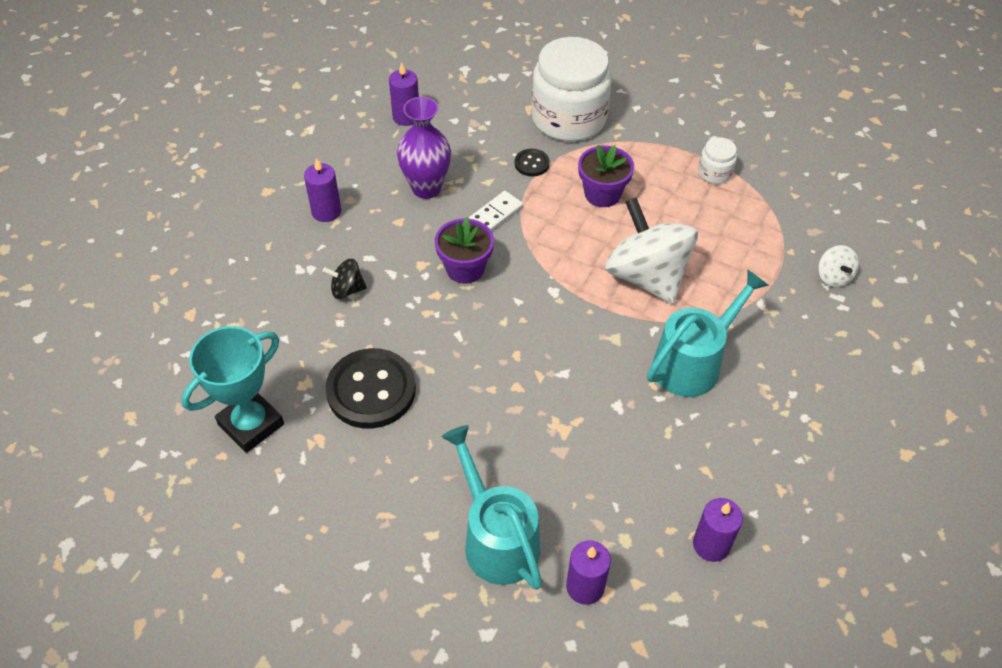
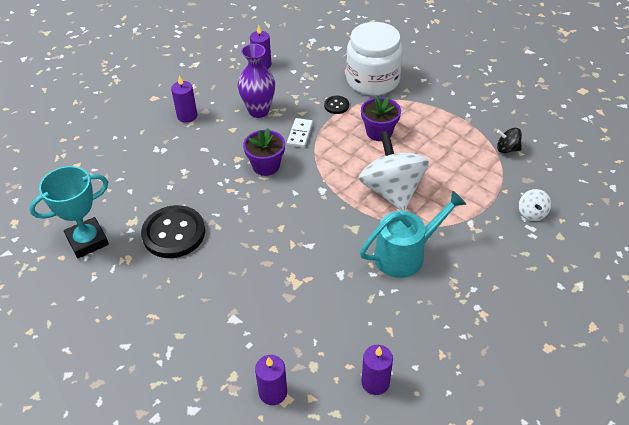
camera: 15 degrees right, 5 degrees down
(347, 289) = (182, 166): black spinning top -> black spinning top (507, 149)
(496, 214) = (300, 134): white domino -> white domino turned 45 degrees counterclockwise
(496, 538) = (222, 346): turquoise watering can -> none
(714, 173) = (465, 130): white jar -> none

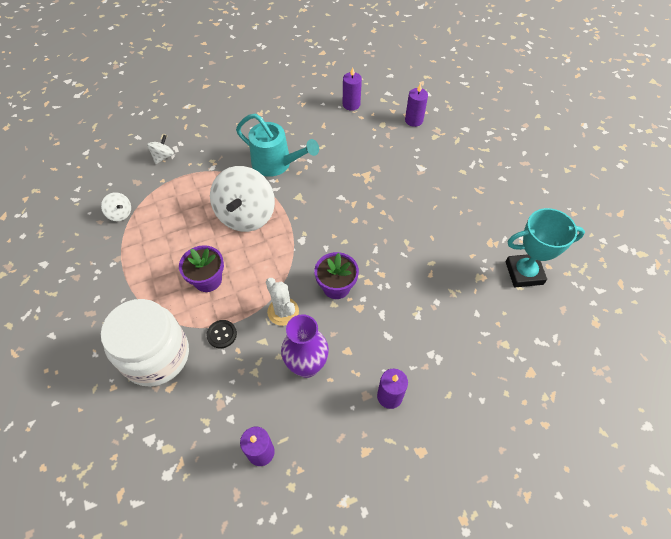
camera: 155 degrees left, 10 degrees up
(174, 233) = (446, 250): black button -> none
(300, 134) = (283, 311): white domino -> white cactus
(406, 254) = (276, 164): turquoise watering can -> turquoise watering can turned 150 degrees counterclockwise
(507, 149) = (120, 214): black spinning top -> white spinning top

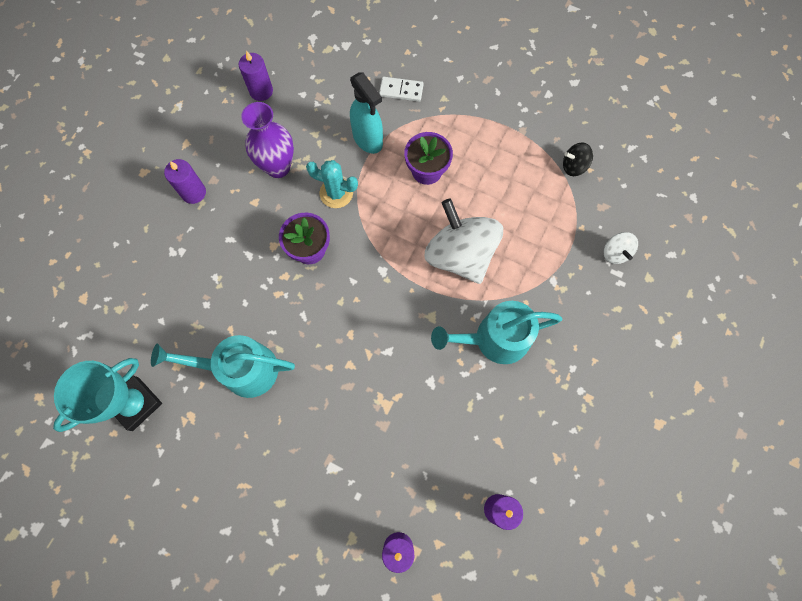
camera: 140 degrees right, 15 degrees up
(120, 214) = (574, 166): white spinning top -> black spinning top
(156, 355) = (401, 90): white jar -> white domino
(222, 334) = (368, 140): black button -> turquoise spray bottle
(283, 311) = (336, 193): white cactus -> turquoise cactus
(439, 246) = (241, 369): none -> turquoise watering can

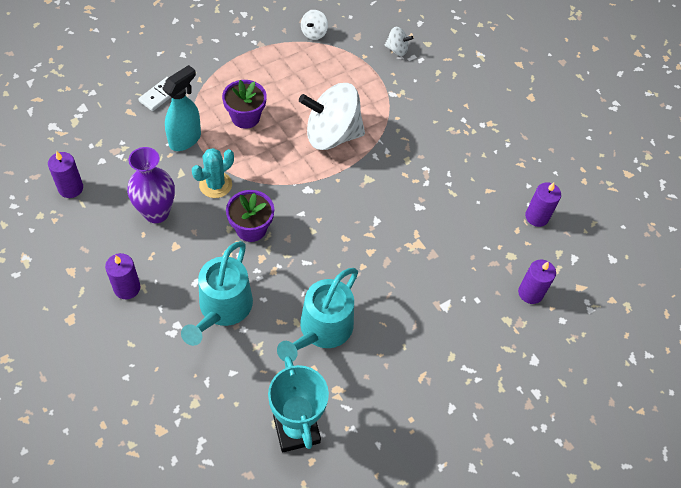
camera: 65 degrees left, 15 degrees down
(368, 140) = (185, 139): turquoise spray bottle -> turquoise spray bottle turned 45 degrees counterclockwise
(494, 339) = (412, 151): turquoise watering can -> turquoise watering can (222, 309)
(574, 166) = (314, 33): black spinning top -> white spinning top

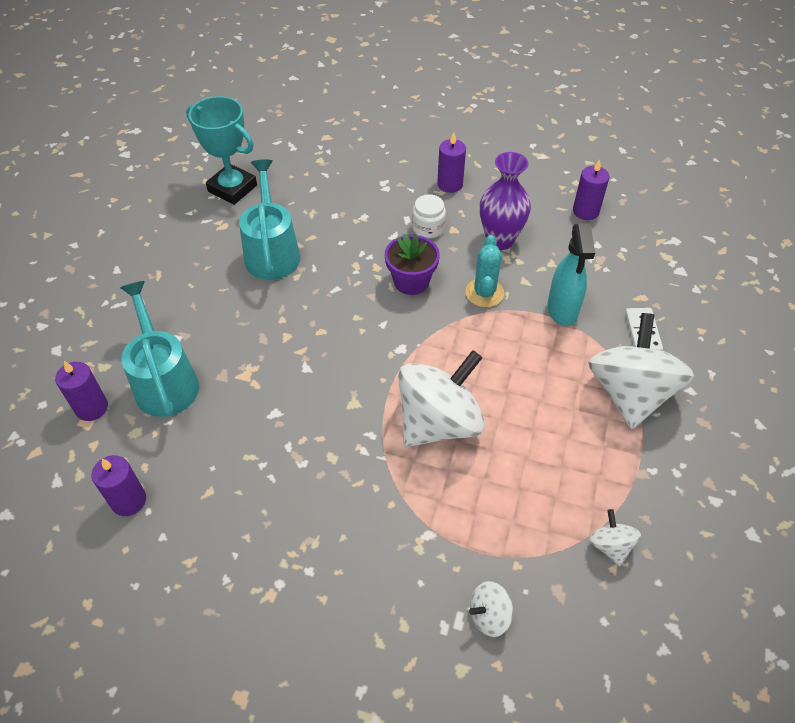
camera: 145 degrees right, 5 degrees down
(190, 261) = (428, 228): none -> white jar
(215, 75) = (629, 393): none -> white spinning top
(222, 309) = (365, 216): turquoise watering can -> turquoise watering can (164, 381)
(245, 117) = (542, 373): purple flower pot -> none

